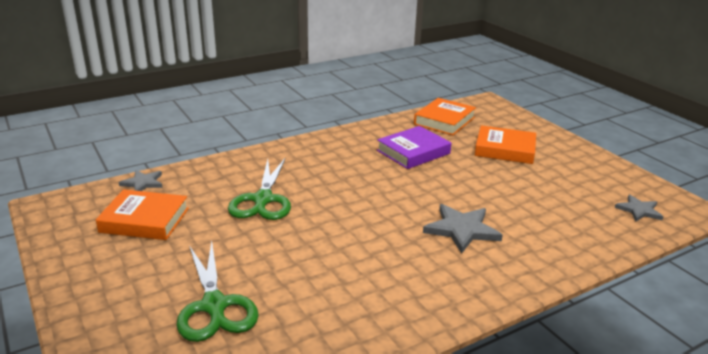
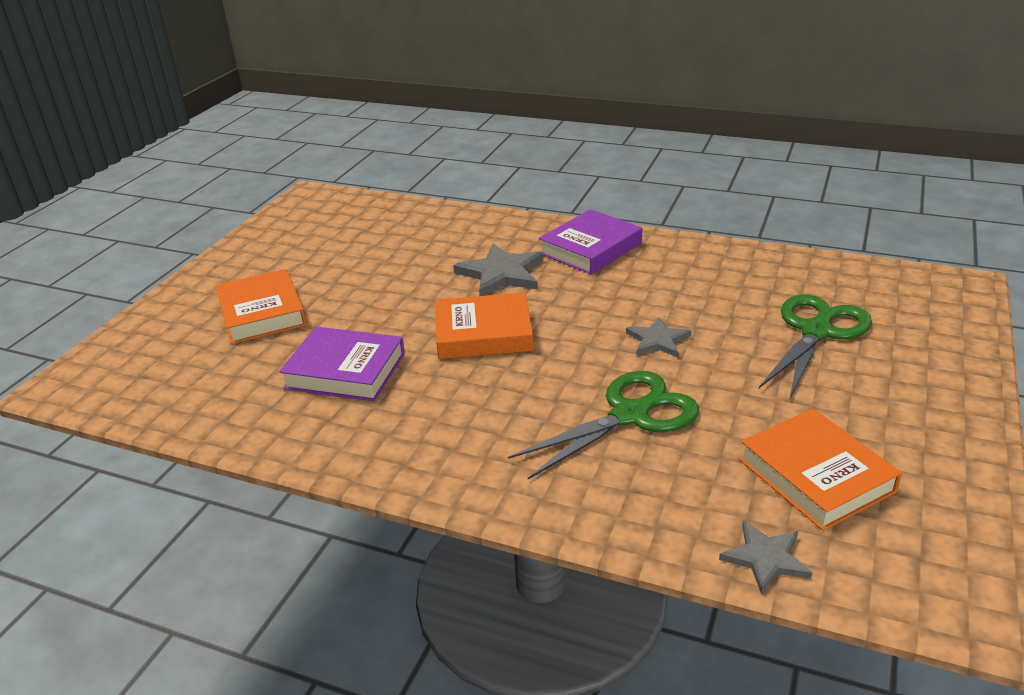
camera: 125 degrees left, 5 degrees up
(444, 121) = (193, 392): orange book -> orange book (483, 333)
(456, 283) = (590, 248): none -> purple book
(639, 210) = (342, 213): grey star -> grey star (657, 340)

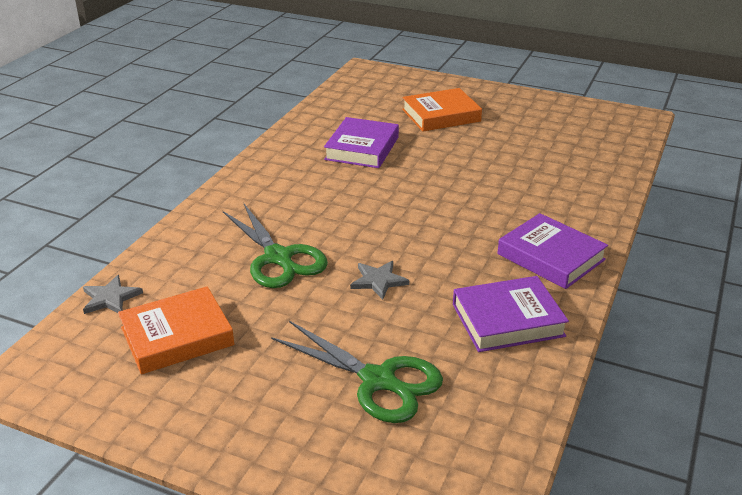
camera: 90 degrees right, 0 degrees up
(483, 333) = (402, 199): orange book -> none
(501, 274) = (498, 208): grey star -> none
(698, 270) = (507, 320): none -> purple book

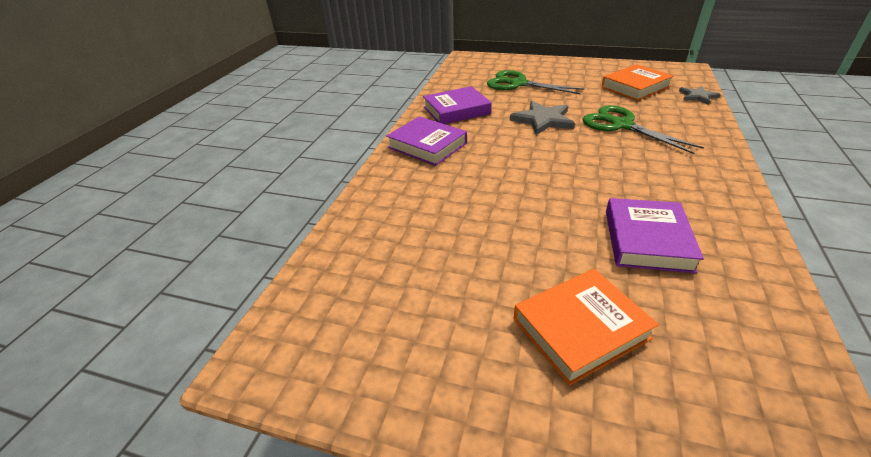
camera: 175 degrees right, 5 degrees up
(378, 281) = (543, 120): grey star -> grey star, size x1.61

